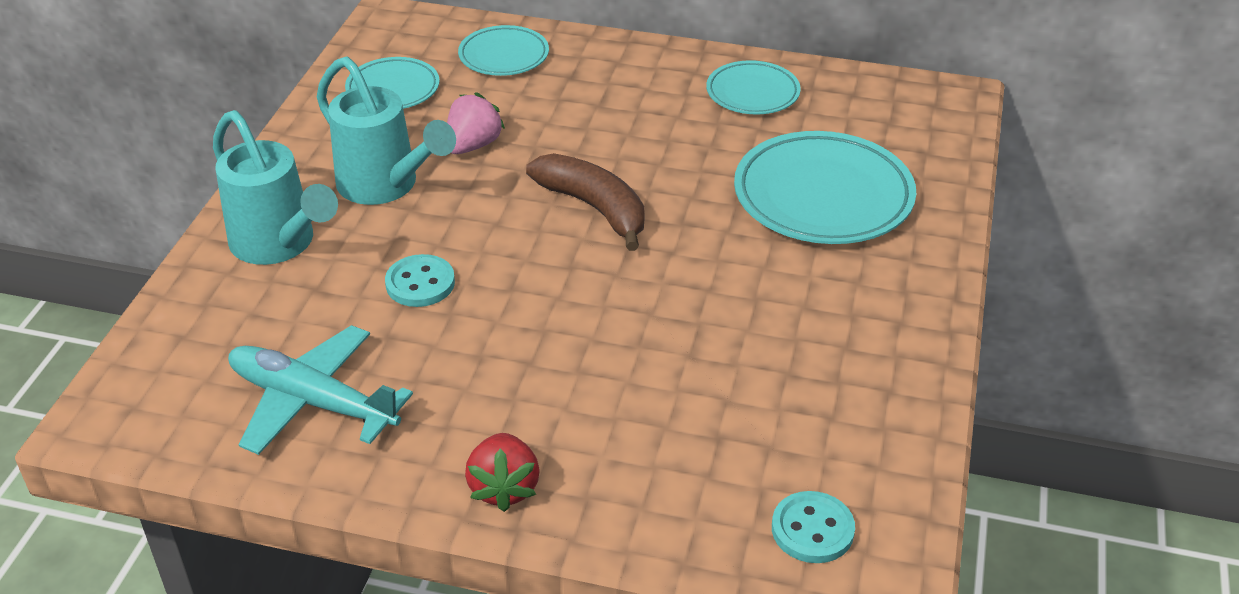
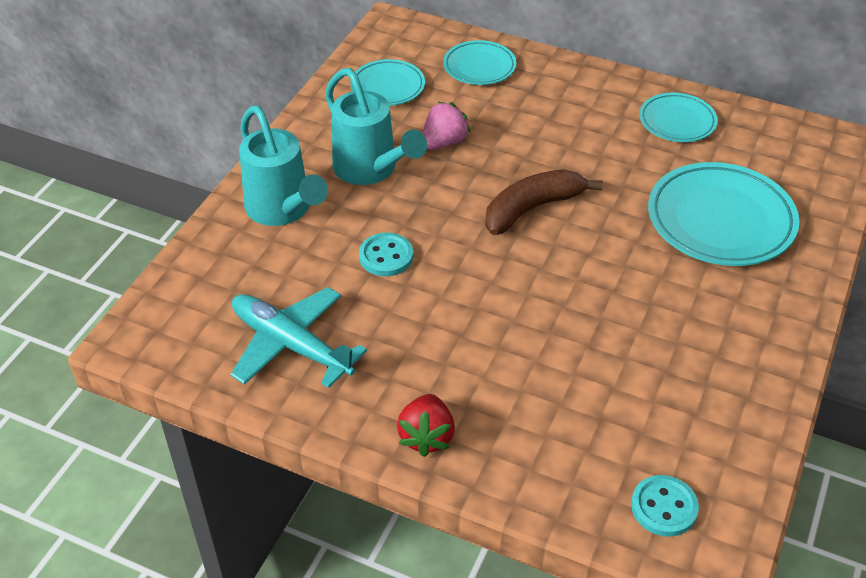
camera: 10 degrees right, 5 degrees up
(594, 208) = (532, 208): brown banana -> brown banana turned 90 degrees counterclockwise

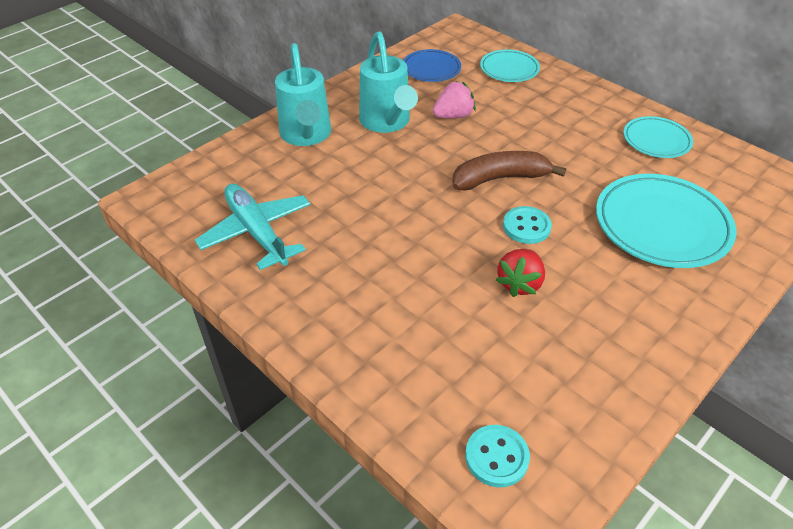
camera: 20 degrees right, 0 degrees up
(386, 256) = (365, 186): turquoise button -> turquoise button (526, 226)
(388, 87) = (431, 69): turquoise plate -> blue plate
(426, 436) = (321, 332): red strawberry -> red strawberry (519, 283)

